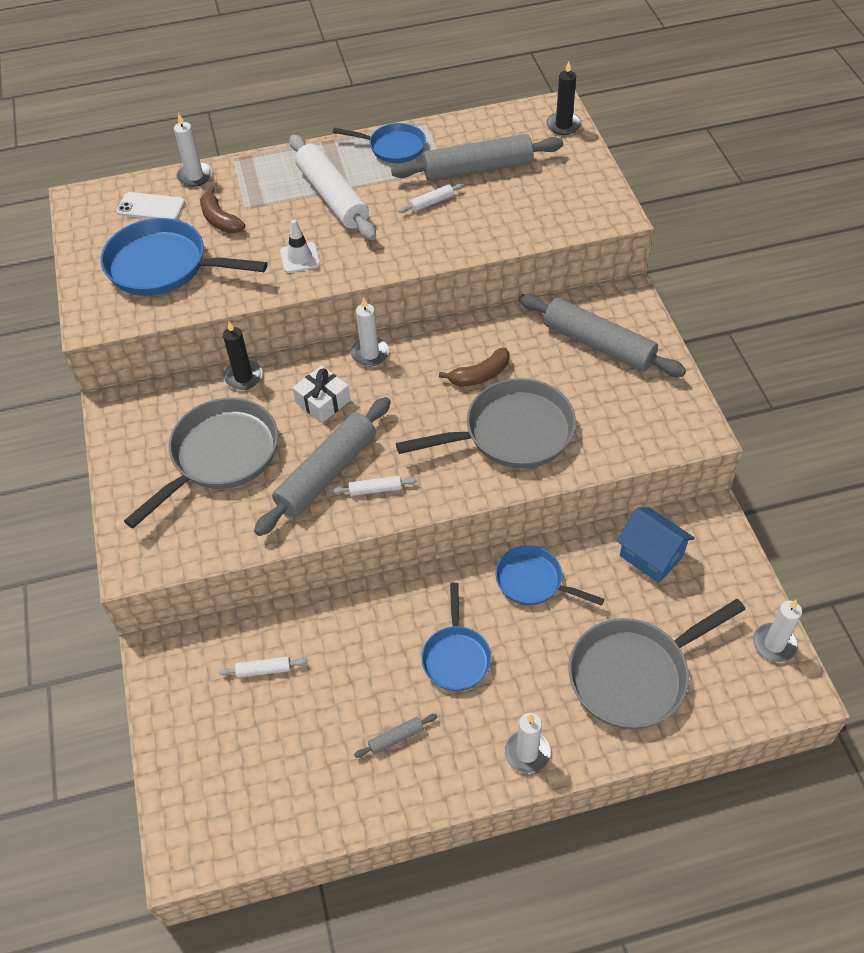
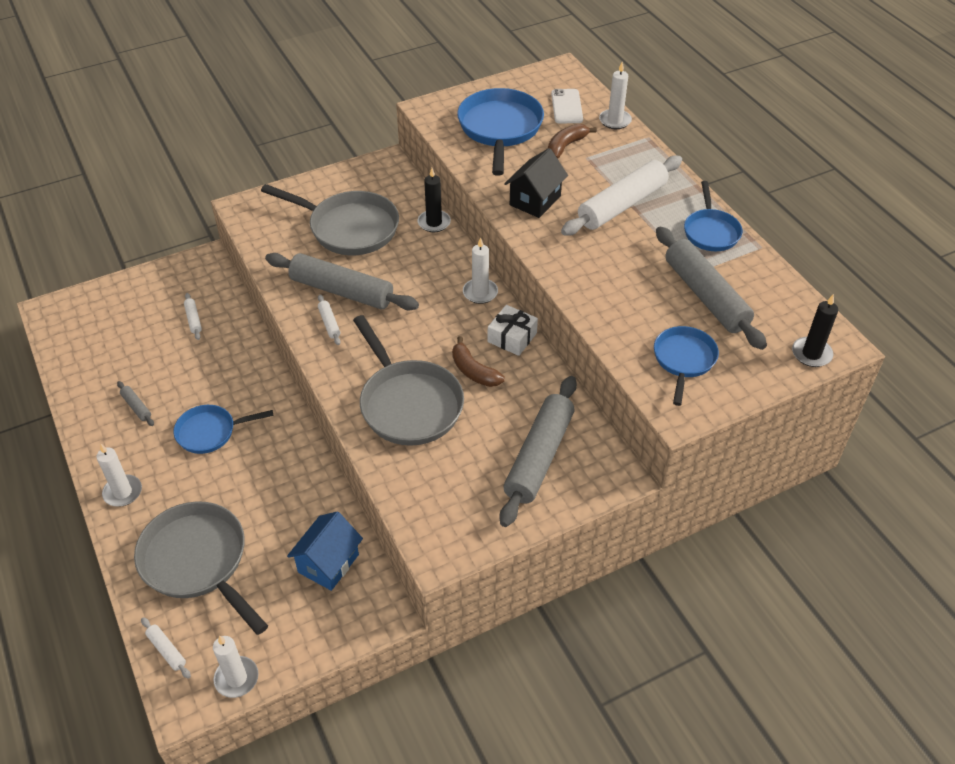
camera: 75 degrees right, 5 degrees down
(300, 258) = (535, 200): white traffic cone -> black house
(323, 401) = (418, 274): white gift -> white gift (512, 337)
(431, 202) = (641, 270): white rolling pin -> white rolling pin (166, 650)
(533, 581) = (290, 474): blue pan -> blue pan (683, 360)

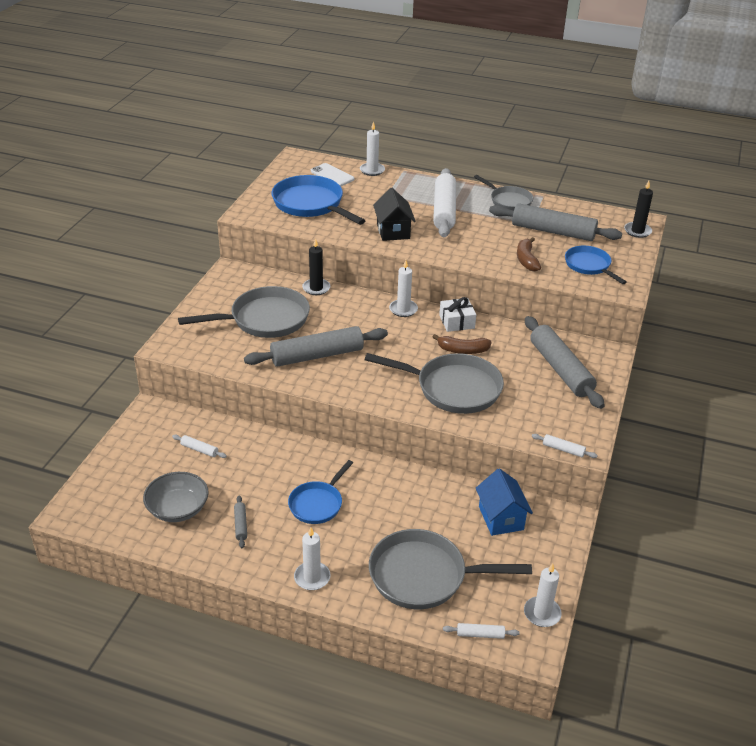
camera: 45 degrees left, 10 degrees down
(116, 360) = (178, 509): none -> grey bowl
(136, 407) = (240, 525): grey rolling pin -> grey rolling pin turned 75 degrees clockwise
(329, 323) = (337, 377): white rolling pin -> white rolling pin (563, 449)
(566, 146) = (365, 196): brown banana -> brown banana (526, 260)
(710, 231) = (508, 201): blue pan -> grey pan

